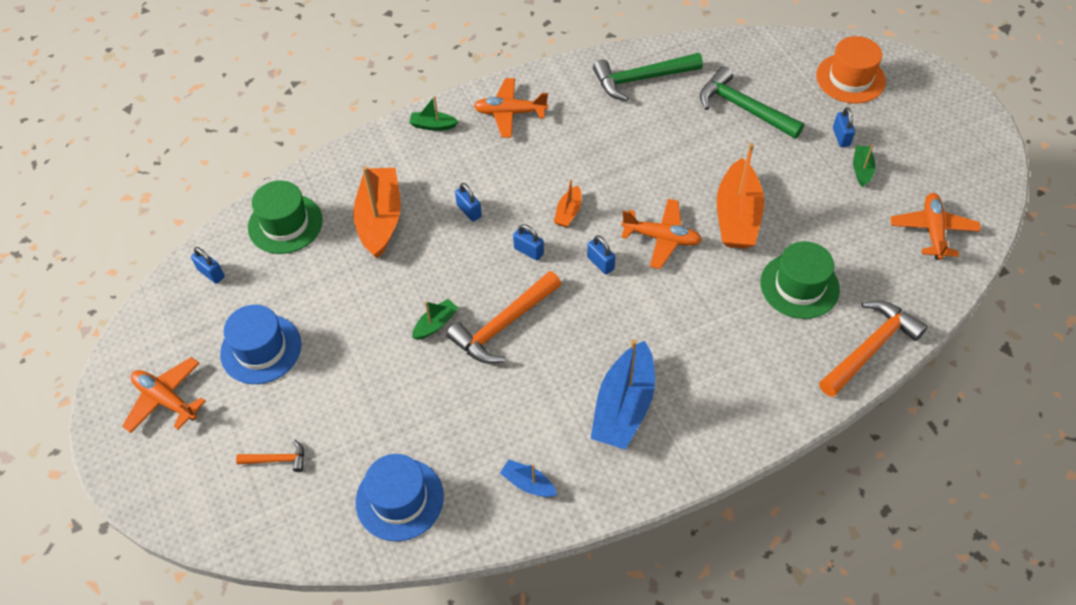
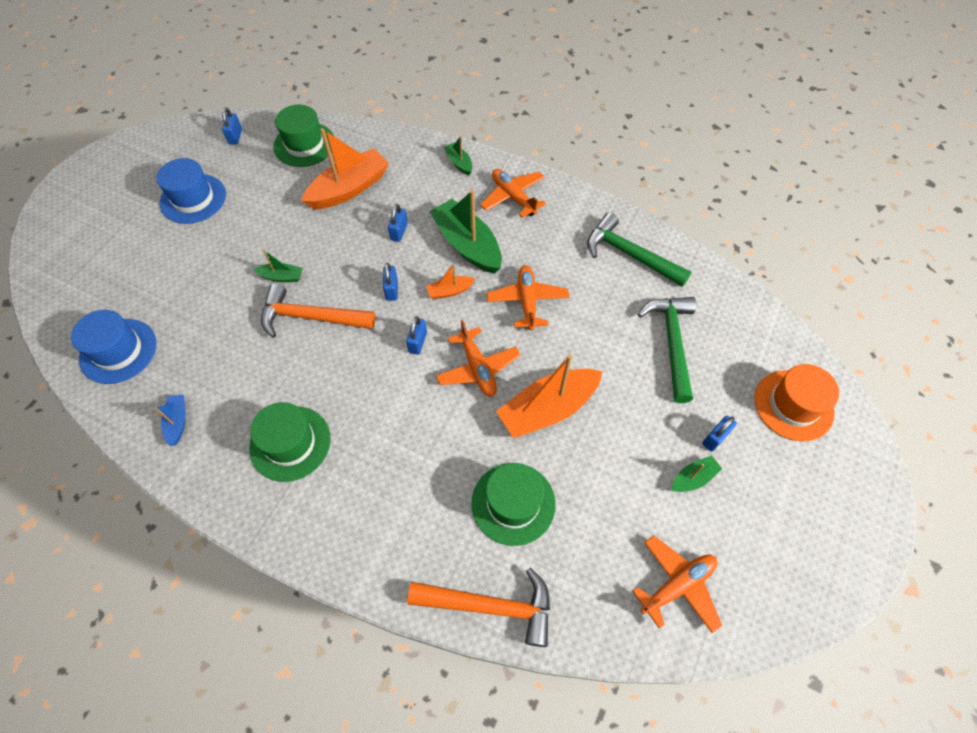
camera: 50 degrees right, 5 degrees up
(166, 399) = (123, 180): orange plane -> orange plane (527, 301)
(277, 459) = (111, 263): orange hammer -> none
(531, 173) = (467, 245): none -> green boat
(624, 406) = (290, 443): blue boat -> green hat

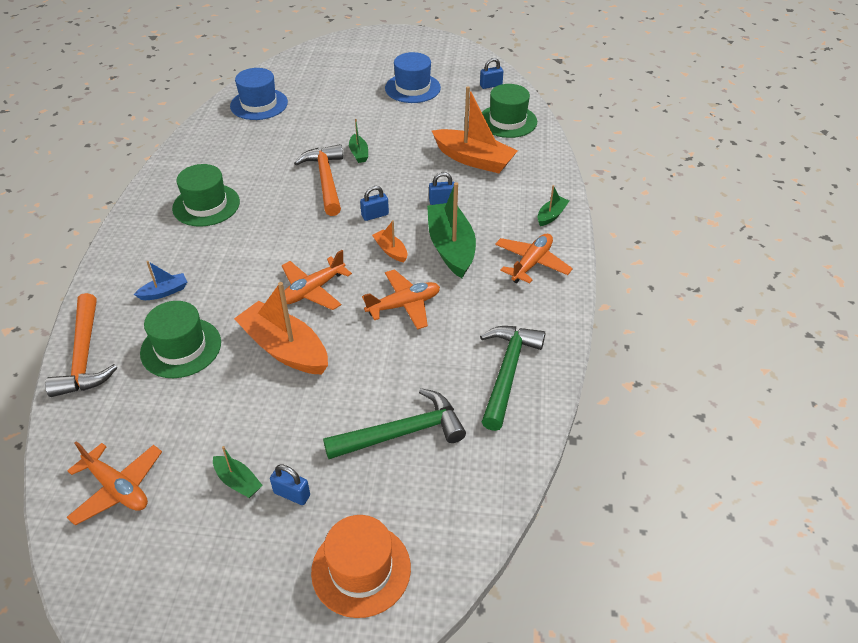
camera: 70 degrees right, 15 degrees down
(178, 422) = (209, 148): blue boat -> blue boat (164, 292)
(417, 342) = (326, 246): blue padlock -> none
(467, 245) = (451, 247): green boat -> green boat turned 45 degrees counterclockwise

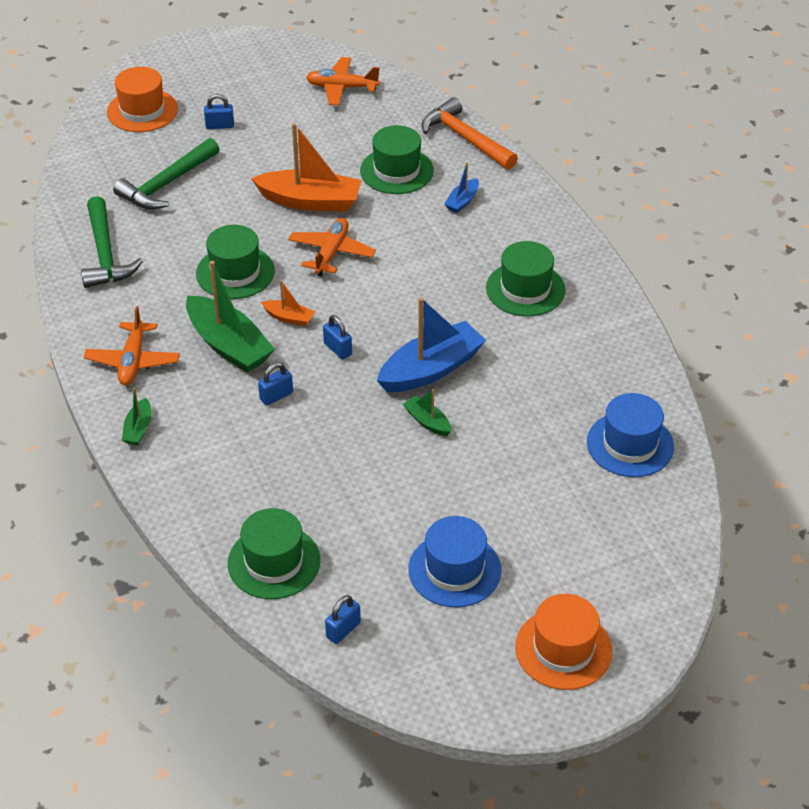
camera: 150 degrees right, 0 degrees up
(238, 481) = (263, 118): green boat -> none
(326, 180) = (431, 369): orange hammer -> blue boat
(375, 215) = (337, 349): blue padlock -> blue padlock turned 75 degrees counterclockwise
(390, 48) = (563, 649): none -> orange hat
(404, 305) = (235, 272): orange plane -> green hat
(474, 159) = (278, 472): orange boat -> none

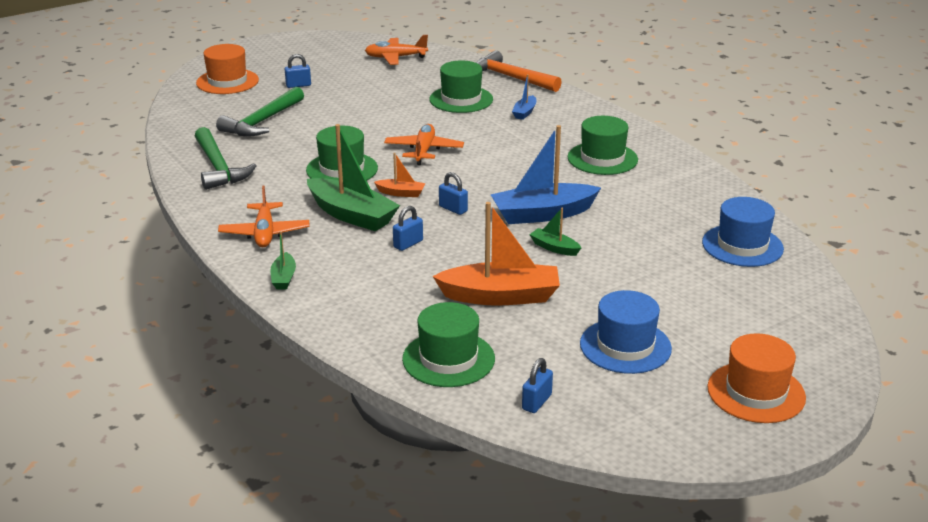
camera: 10 degrees left, 15 degrees down
(310, 201) = (393, 122): orange boat -> orange boat (500, 296)
(431, 369) = (542, 214): blue boat -> blue boat turned 150 degrees counterclockwise

